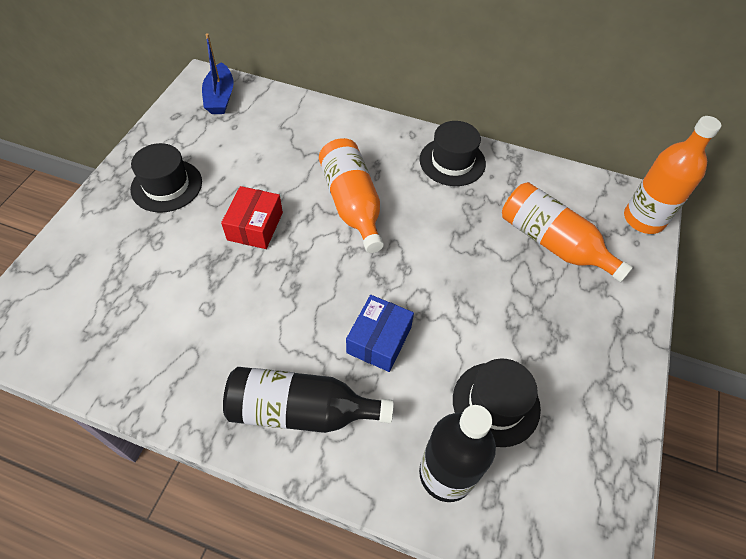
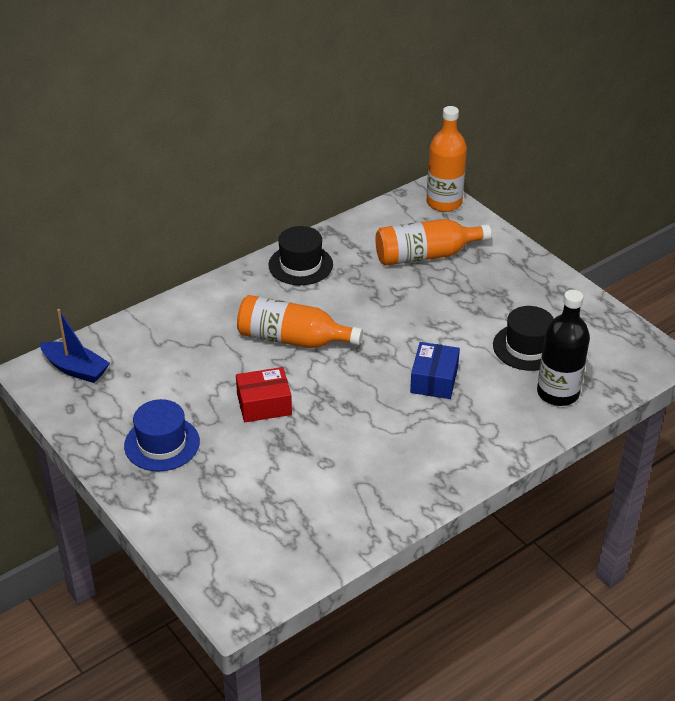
camera: 55 degrees left, 15 degrees down
(166, 185) = (162, 444): black hat -> blue hat
(255, 226) = (264, 404): red box -> red box turned 60 degrees counterclockwise
(301, 410) = (459, 443): black bottle -> none
(379, 340) = (434, 380): blue box -> blue box turned 45 degrees clockwise

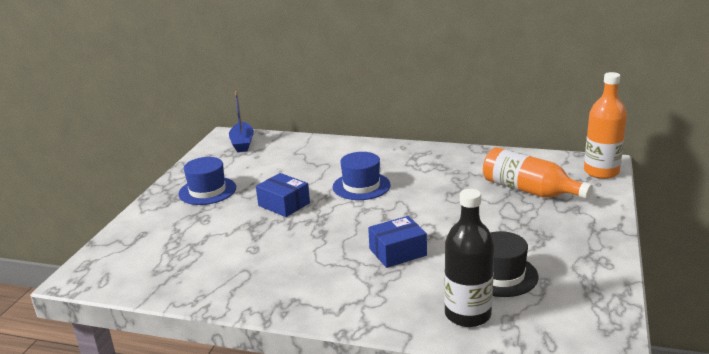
camera: 55 degrees right, 15 degrees down
(264, 404) = (284, 204): red box -> blue box
(293, 339) = (361, 186): orange bottle -> blue hat
(300, 265) = (438, 157): black hat -> none

